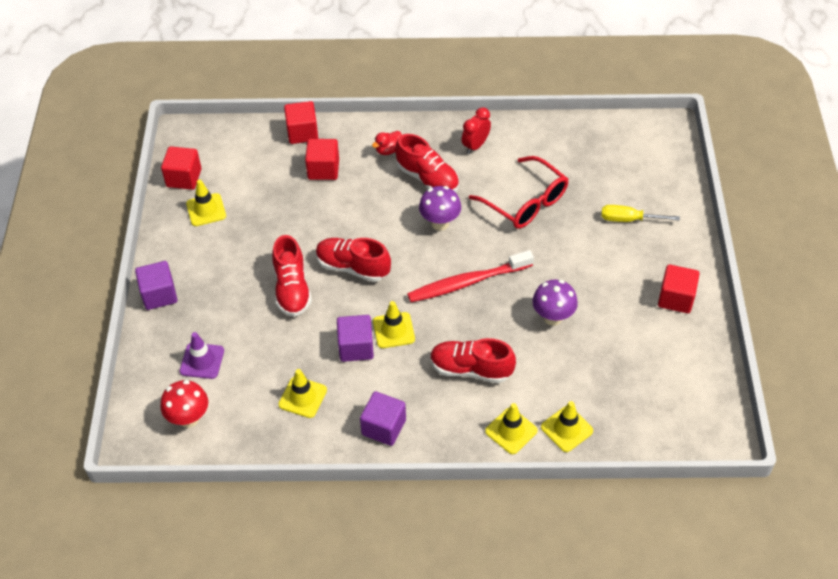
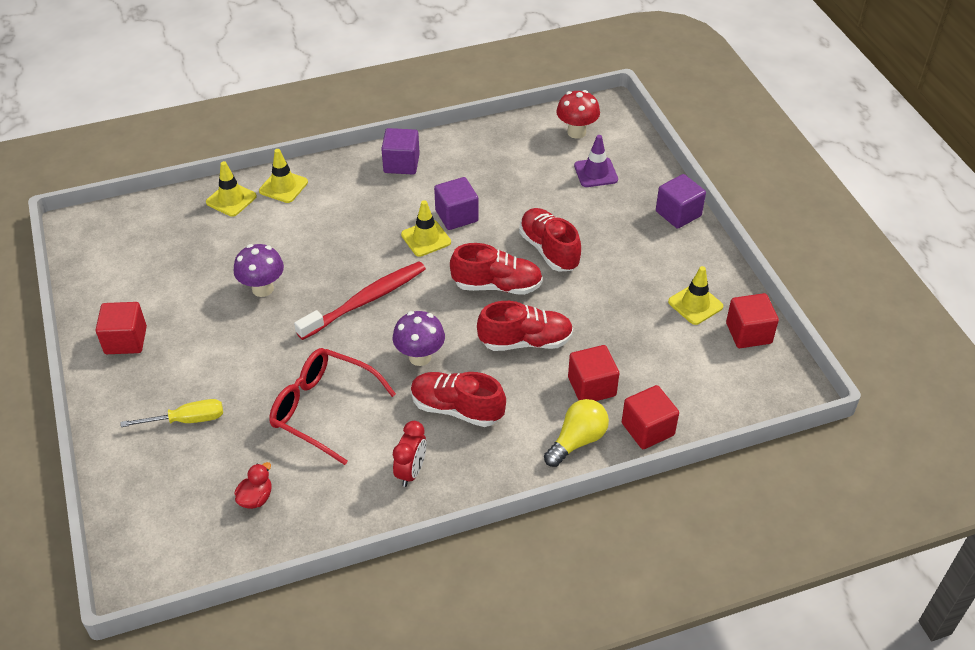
camera: 160 degrees right, 5 degrees down
(302, 397) = (486, 168): yellow traffic cone -> none
(354, 137) = (577, 441): none -> yellow light bulb
(388, 150) = (523, 434): red duck -> red duck (256, 498)
(470, 369) = (336, 224): red shoe -> red shoe (525, 341)

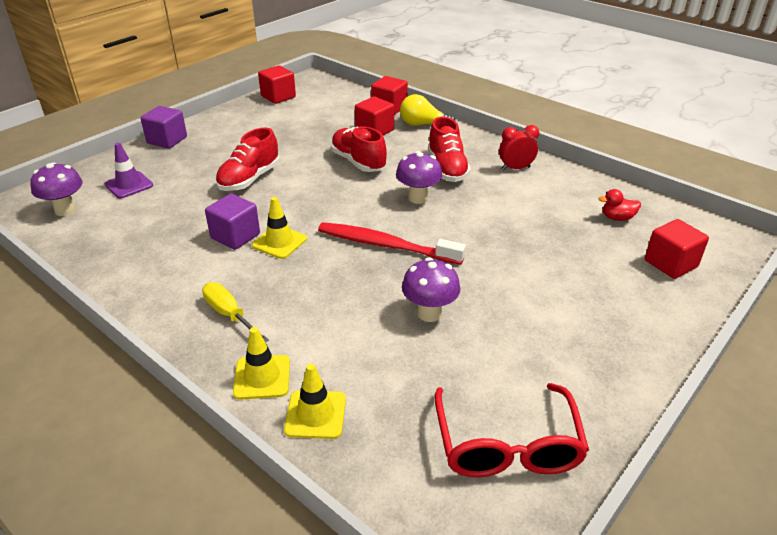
camera: 120 degrees left, 10 degrees down
(126, 340) = (589, 376): red cube -> red cube (670, 264)
(187, 420) = (609, 283): yellow screwdriver -> yellow screwdriver (229, 315)
(322, 409) = (514, 221): red glasses -> red glasses (507, 446)
(401, 164) = (169, 300): purple cube -> none
(497, 285) = (310, 189): red shoe -> none
(576, 132) = (65, 210): red mushroom -> purple mushroom
(695, 304) = (265, 116): yellow traffic cone -> none

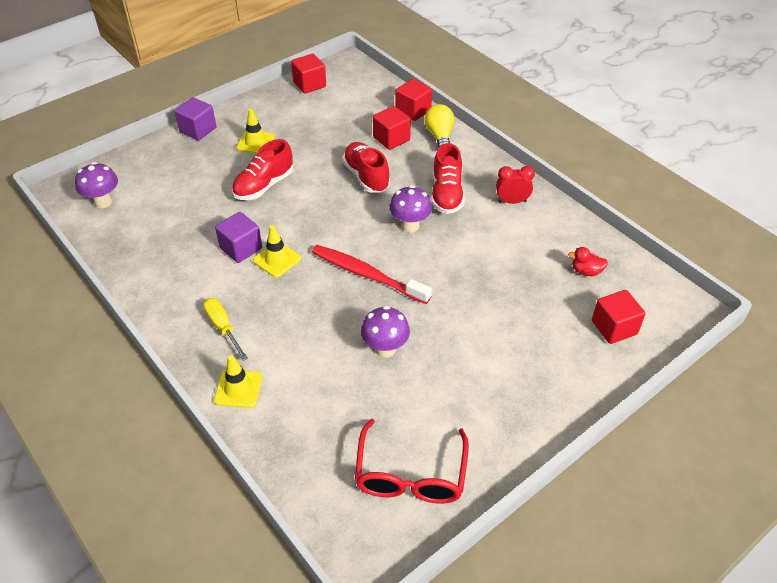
camera: 10 degrees right, 10 degrees up
(129, 185) = (158, 180): purple traffic cone -> none
(315, 414) = (272, 427): yellow traffic cone -> yellow traffic cone (255, 142)
(423, 125) = (440, 136): yellow light bulb -> yellow light bulb turned 60 degrees clockwise

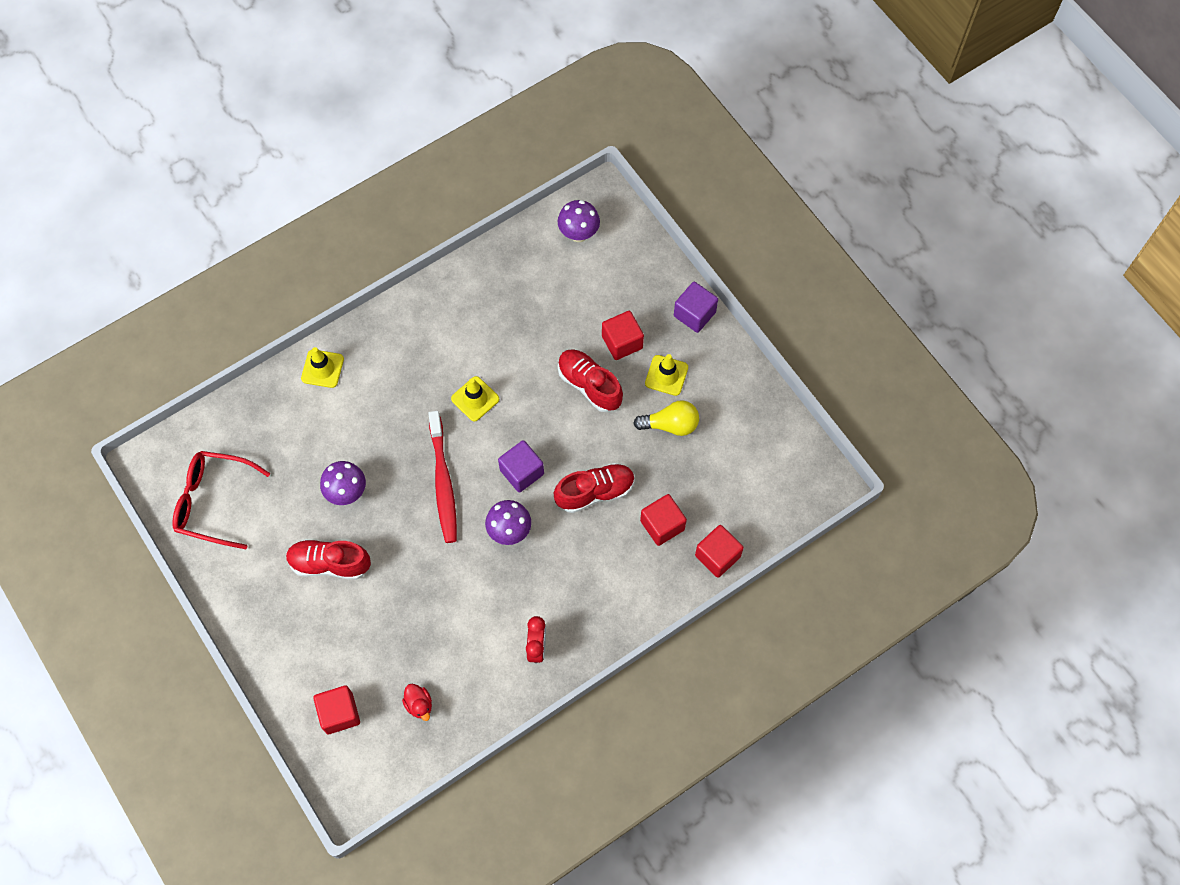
camera: 95 degrees right, 20 degrees up
(223, 327) = (393, 353): yellow screwdriver -> none
(241, 248) = (495, 365): purple cube -> purple cube (522, 472)
(309, 84) = (781, 435): red cube -> red cube (622, 342)
(367, 275) = (443, 482): red toothbrush -> red toothbrush turned 135 degrees clockwise
(440, 136) = (663, 582): yellow light bulb -> yellow light bulb (670, 425)
(446, 194) = (556, 576): red shoe -> red shoe (329, 563)
(586, 271) = (419, 704): red duck -> red duck turned 135 degrees clockwise

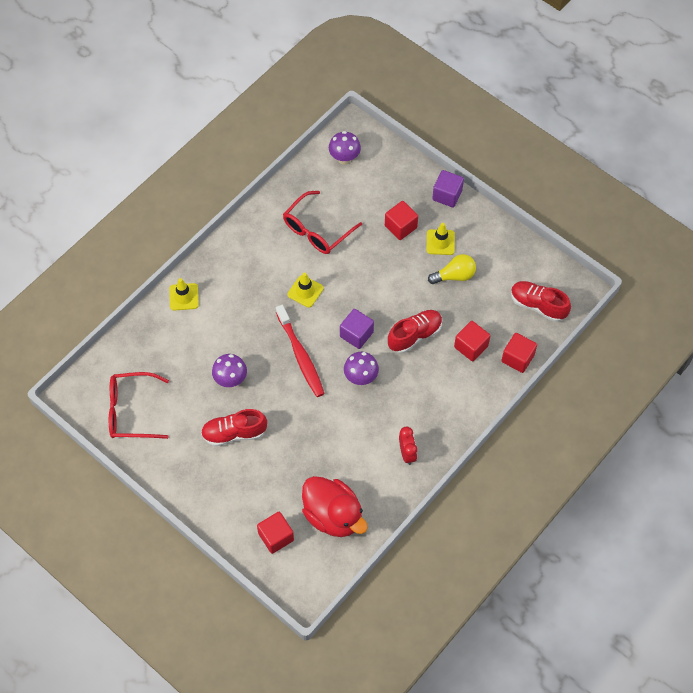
camera: 15 degrees left, 5 degrees down
(419, 704) = (333, 515): red duck -> red duck, size x2.49
(514, 321) = (317, 230): none -> red glasses
(589, 385) = (386, 262): red shoe -> red shoe (538, 305)

